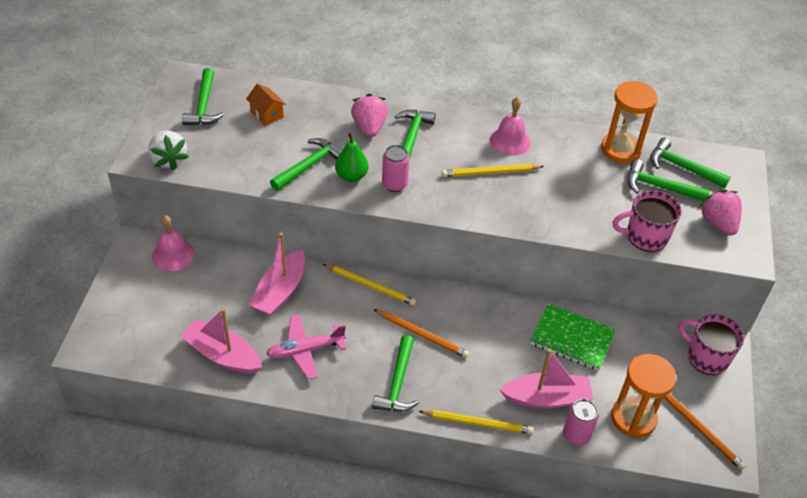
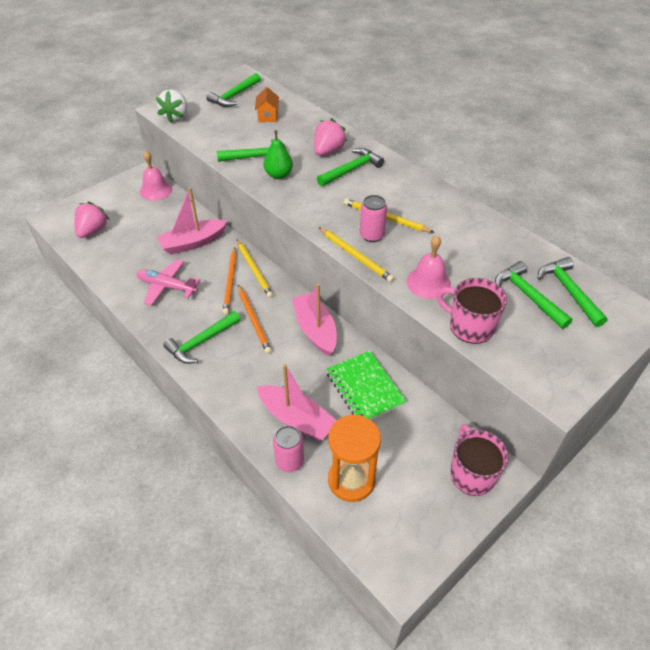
camera: 40 degrees right, 0 degrees up
(223, 355) = (116, 262): pink boat -> pink boat (315, 330)
(394, 184) = (302, 193): pink can -> pink can (371, 235)
(478, 423) = (225, 404): yellow pencil -> yellow pencil (355, 256)
(510, 141) = (427, 204): pink bell -> pink bell (428, 282)
(620, 149) = (521, 251): orange hourglass -> none
(700, 430) = (402, 529): orange pencil -> orange pencil (230, 282)
(718, 223) = (556, 352): pink strawberry -> pink strawberry (93, 230)

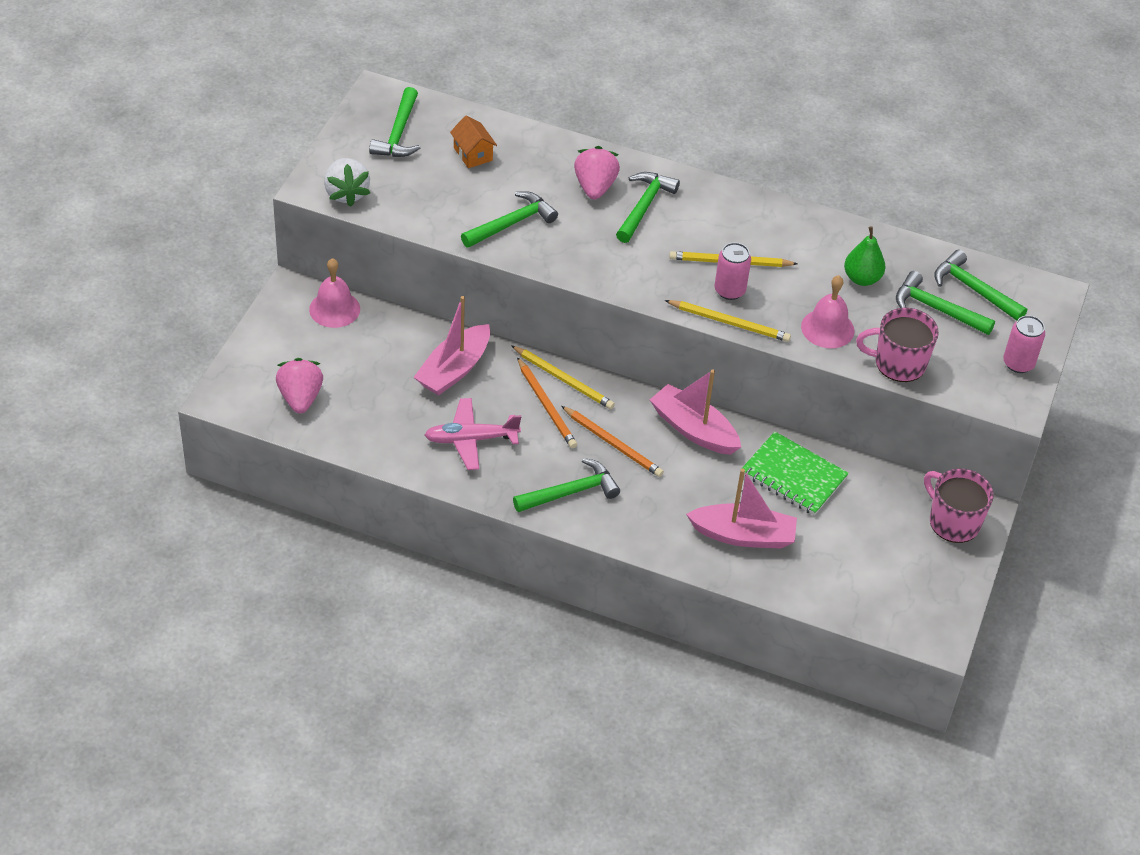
camera: 30 degrees left, 0 degrees up
(201, 342) = (571, 492): green hammer -> green hammer turned 135 degrees counterclockwise
(278, 175) = (560, 243): green pear -> green pear (862, 278)
(289, 461) = (767, 579): pink can -> pink can (1018, 363)
(351, 480) = (840, 573): orange hourglass -> none

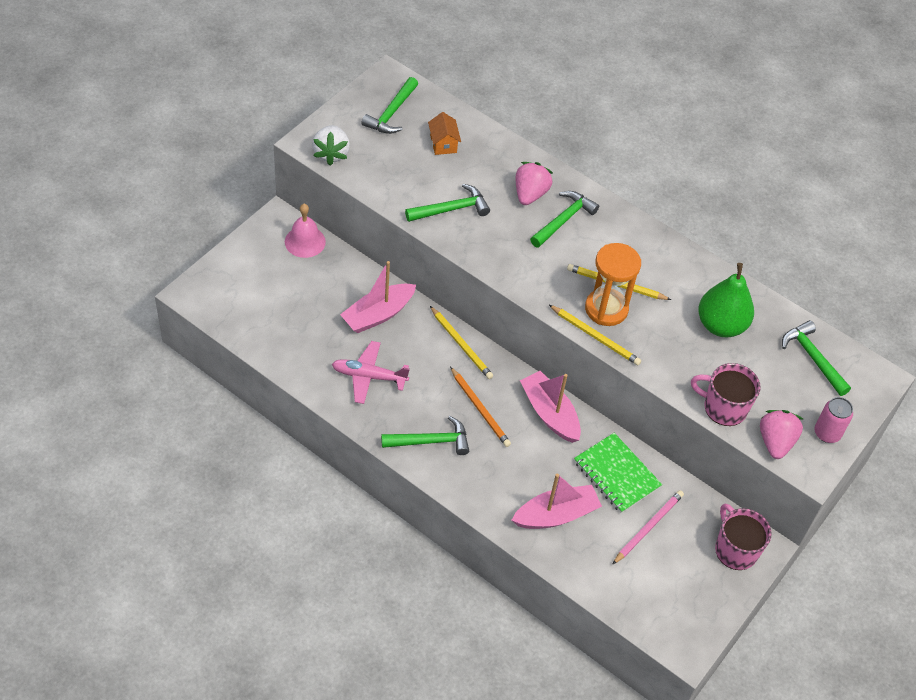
camera: 15 degrees right, 5 degrees up
(300, 398) = (250, 308): pink strawberry -> pink strawberry (775, 442)
(546, 406) = (439, 363): orange pencil -> none
(729, 290) = (606, 309): pink can -> orange hourglass
(743, 535) = (556, 515): pink boat -> pink boat turned 45 degrees counterclockwise
(827, 328) = (675, 362): pink bell -> none
(850, 523) = (648, 527): none -> pink pencil
(862, 278) = (721, 325): green pear -> green pear, size x1.58
(936, 309) = (774, 367): green hammer -> none

